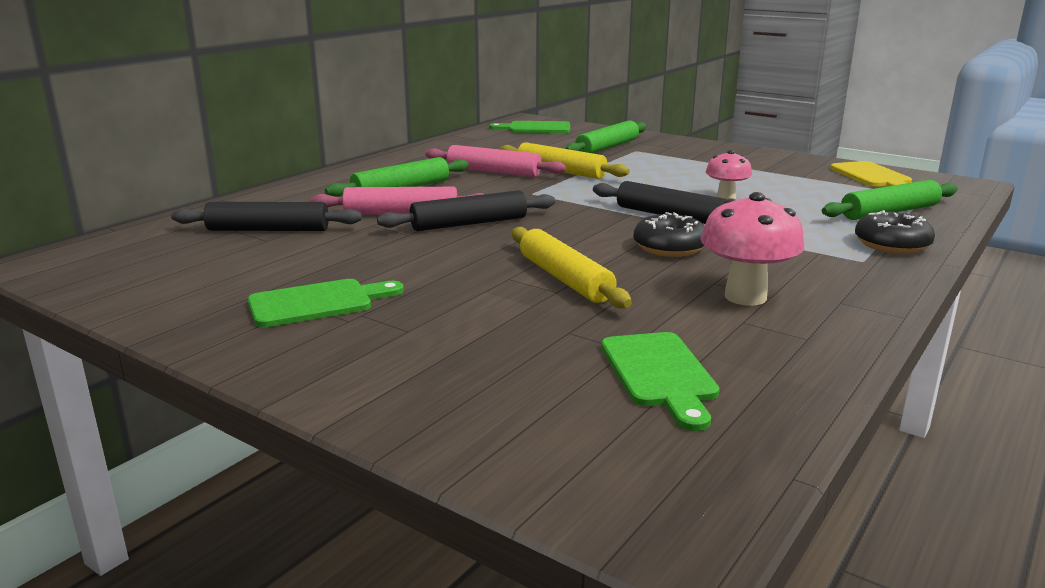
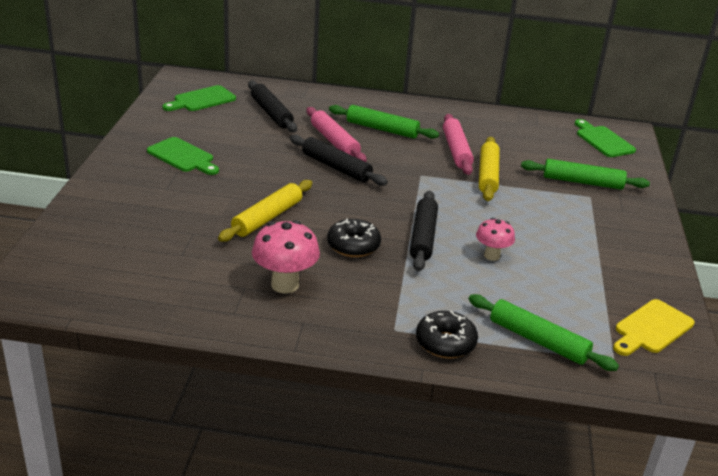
camera: 60 degrees right, 10 degrees up
(660, 374) = (157, 268): green cutting board -> green cutting board (201, 100)

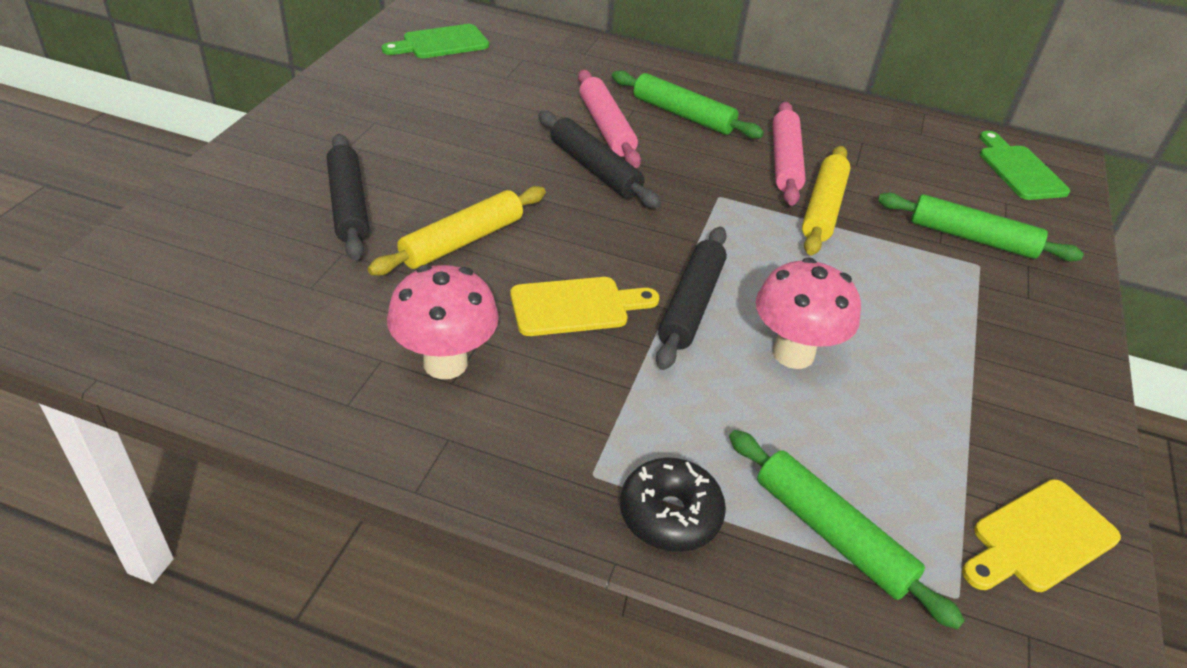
camera: 10 degrees right, 10 degrees up
(183, 156) = (379, 126): green cutting board -> none
(271, 113) = (531, 73): black rolling pin -> black rolling pin (349, 205)
(353, 246) = (576, 306): black donut -> yellow cutting board
(492, 256) = (793, 353): pink mushroom -> pink mushroom, size x1.60

